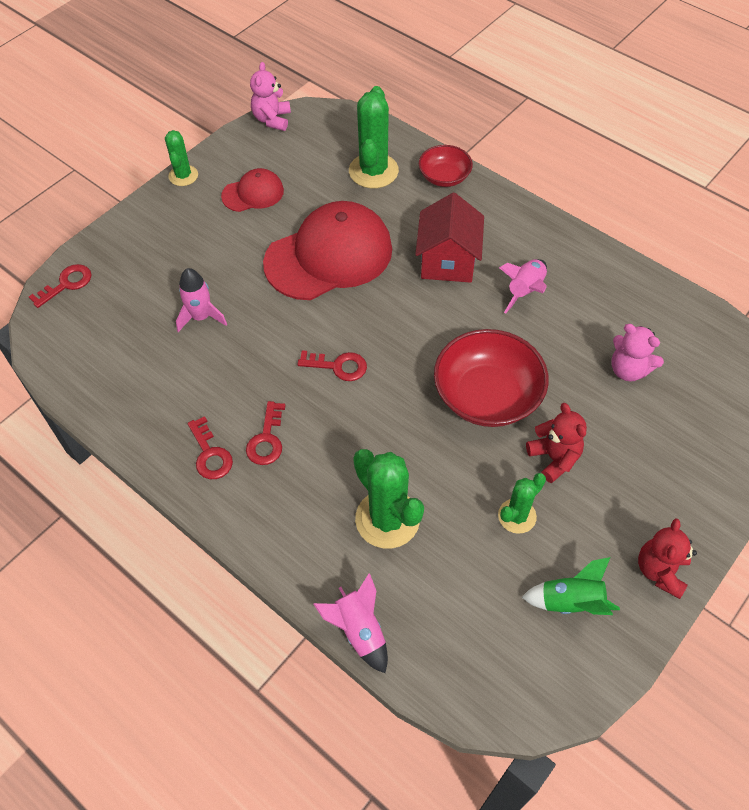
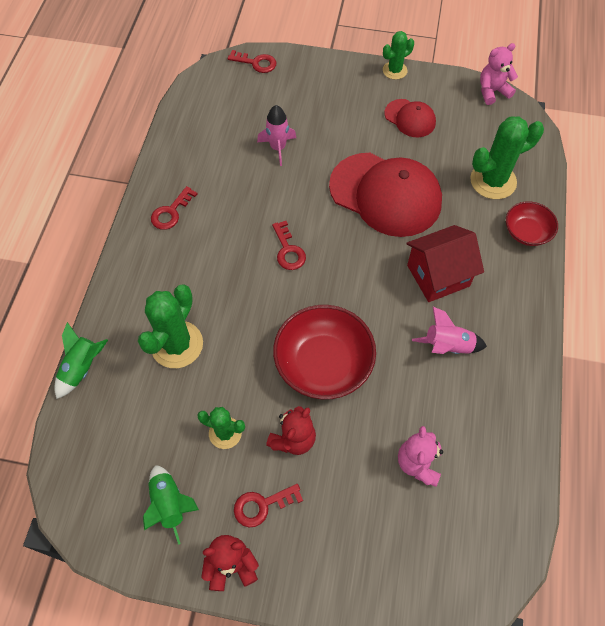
camera: 60 degrees right, 5 degrees up
(267, 439) = (201, 238): red key -> red key (262, 505)
(359, 630) = (82, 368): pink rocket -> green rocket

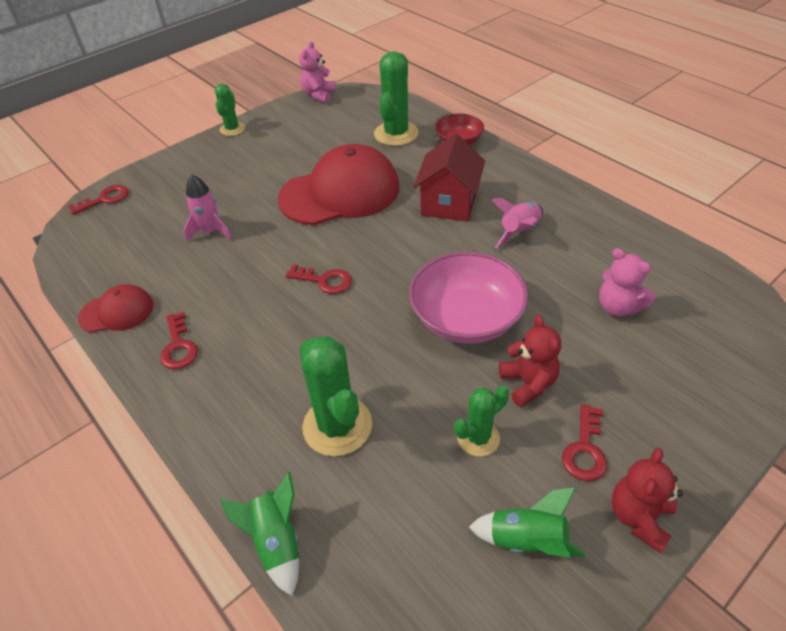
camera: 50 degrees left, 15 degrees down
(323, 363) = (466, 318): red bowl -> pink bowl
(410, 118) = (287, 144): red cap -> red cap (117, 312)

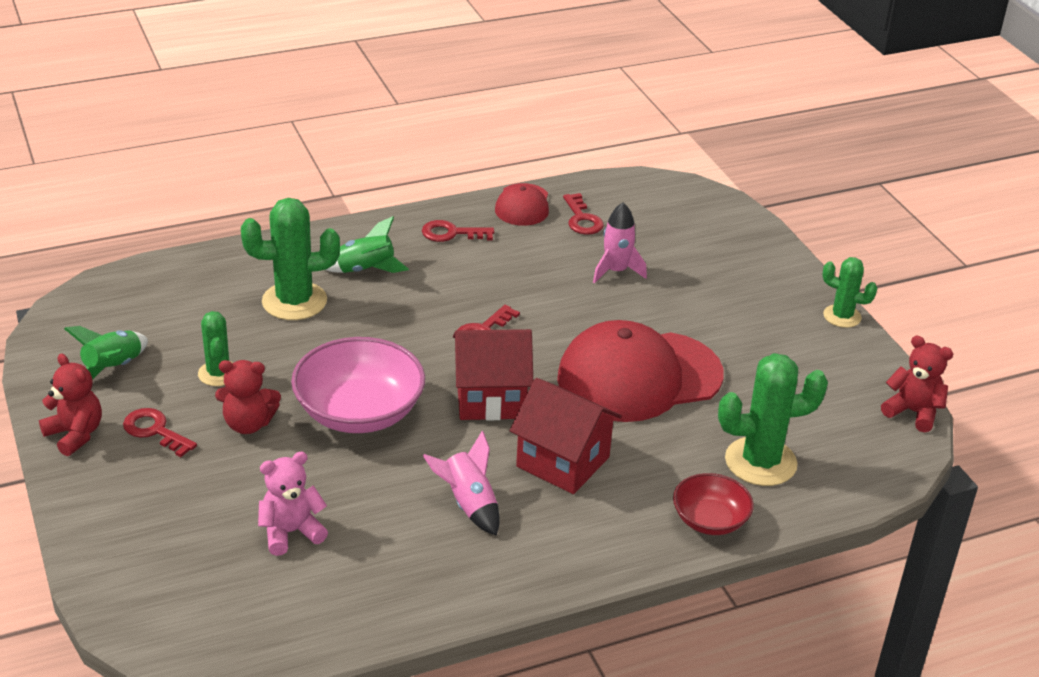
camera: 105 degrees right, 10 degrees down
(105, 199) = (720, 209): red key -> red key (582, 219)
(276, 542) = (218, 254): green rocket -> green rocket (365, 270)
(319, 95) = (913, 412): pink teddy bear -> red teddy bear
(340, 193) = (639, 377): red cap -> red cap turned 75 degrees clockwise
(396, 134) = (760, 462): green cactus -> green cactus turned 45 degrees counterclockwise
(404, 253) = (490, 398): none -> red house

